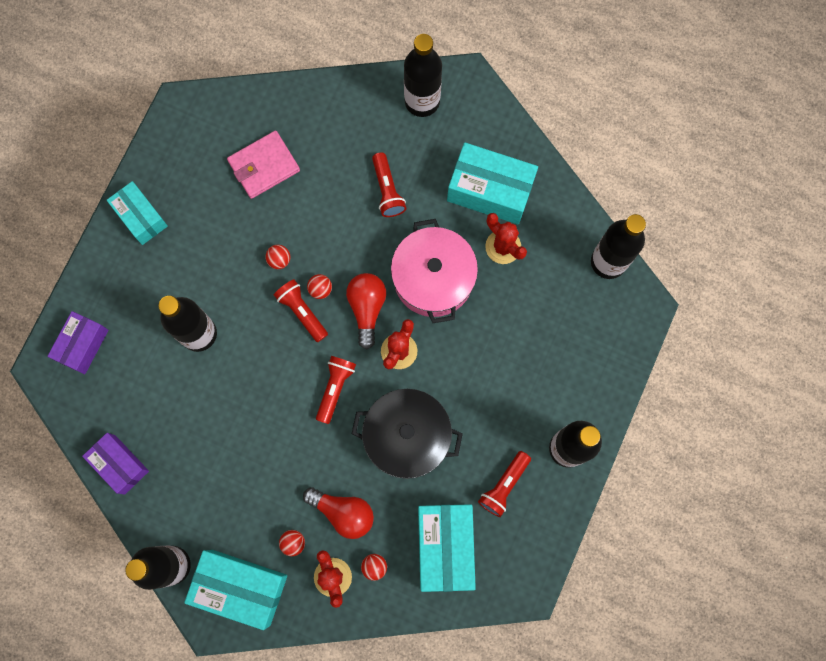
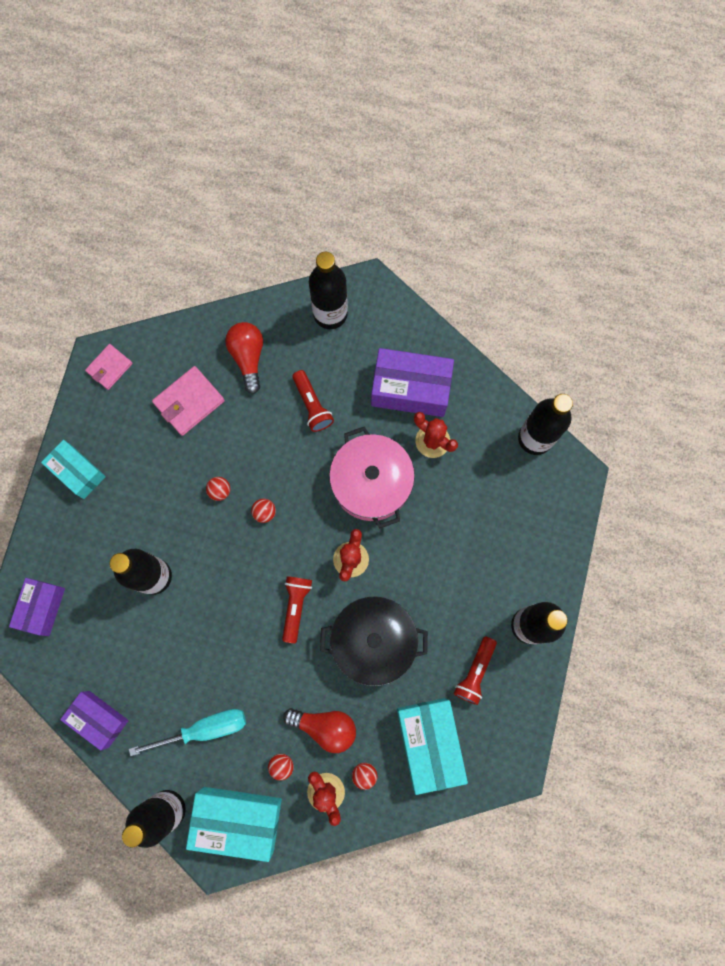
camera: 10 degrees left, 0 degrees up
(190, 118) = (109, 367): none -> pink wallet
(223, 493) = (204, 729): none -> turquoise screwdriver
(302, 312) = (250, 537): red flashlight -> none
(367, 308) = (312, 523): red light bulb -> red light bulb (248, 357)
(490, 191) = (410, 389): turquoise box -> purple box

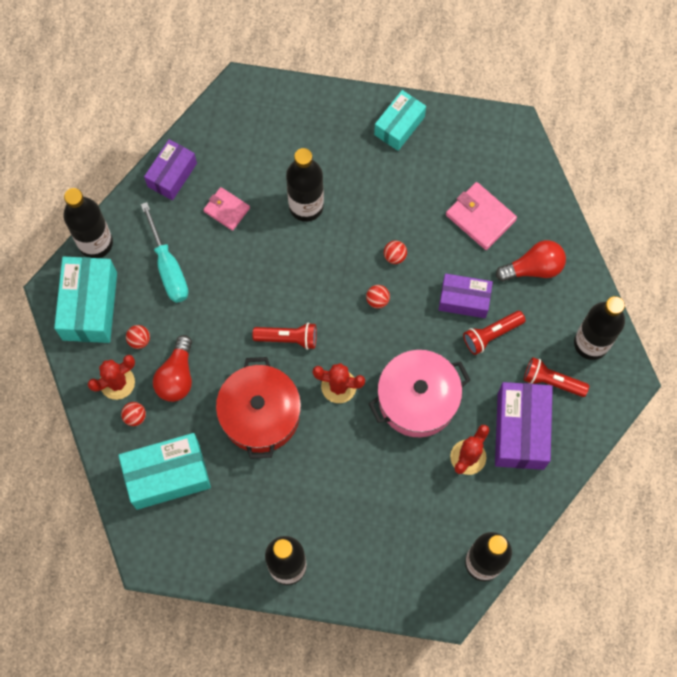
camera: 85 degrees right, 5 degrees down
(42, 607) = (269, 113): purple box -> purple box (464, 300)
(109, 367) = (506, 140): pink wallet -> pink wallet (226, 210)
(373, 641) = (260, 414): black pot -> red pot
(475, 672) = (237, 515): red flashlight -> red flashlight (552, 381)

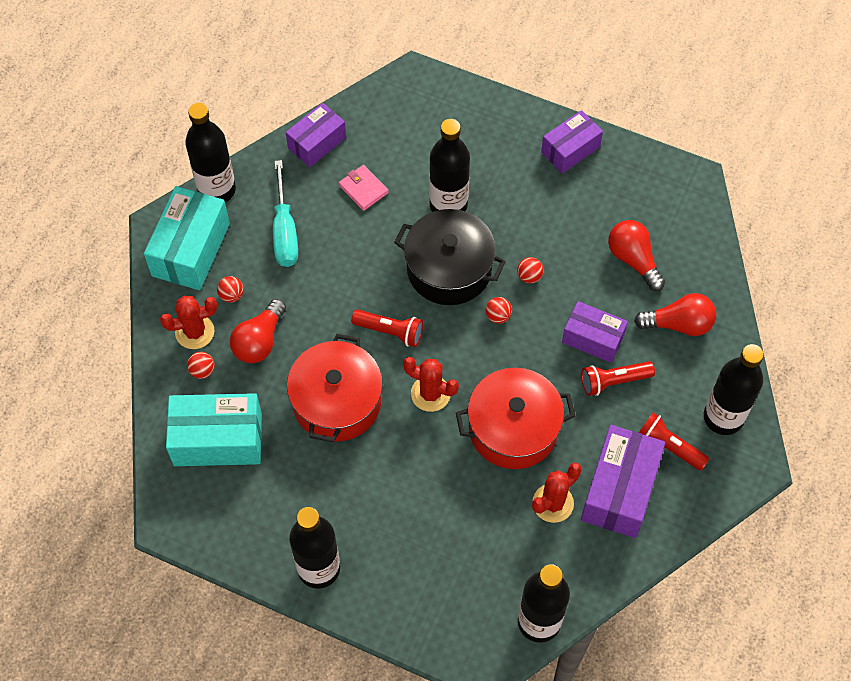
camera: 15 degrees right, 10 degrees down
(323, 267) = (449, 269): none -> black pot
(399, 126) = (570, 149): turquoise box -> purple box
(417, 399) = (513, 428): pink pot -> red pot
(480, 217) = (633, 259): pink wallet -> red light bulb

